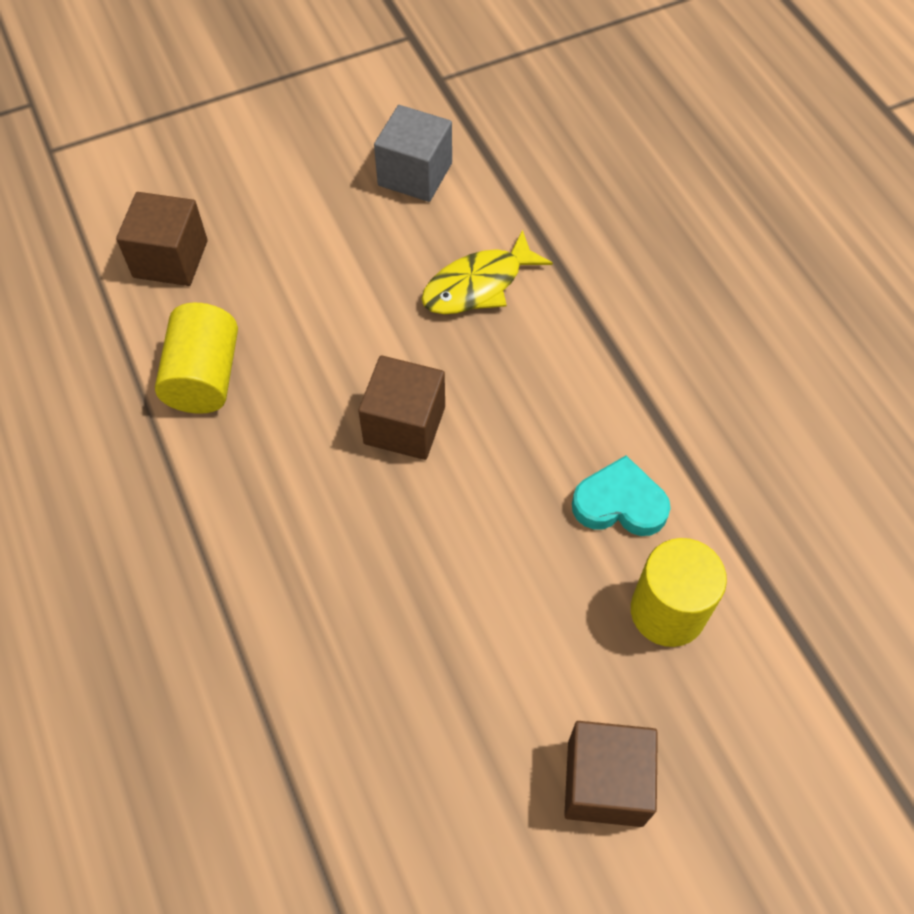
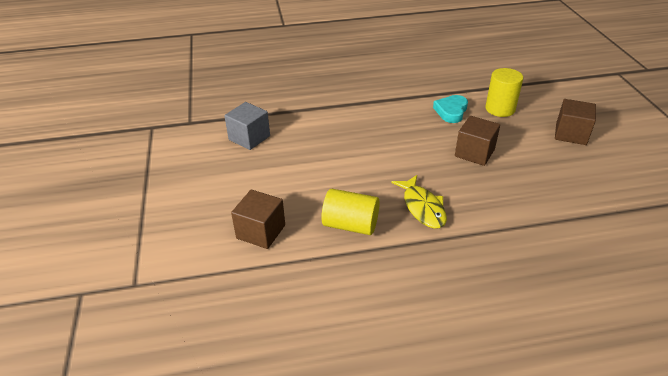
camera: 75 degrees left, 20 degrees down
(404, 425) = (399, 160): brown cube -> brown cube (474, 153)
(478, 285) = (327, 129): yellow fish -> yellow fish (422, 207)

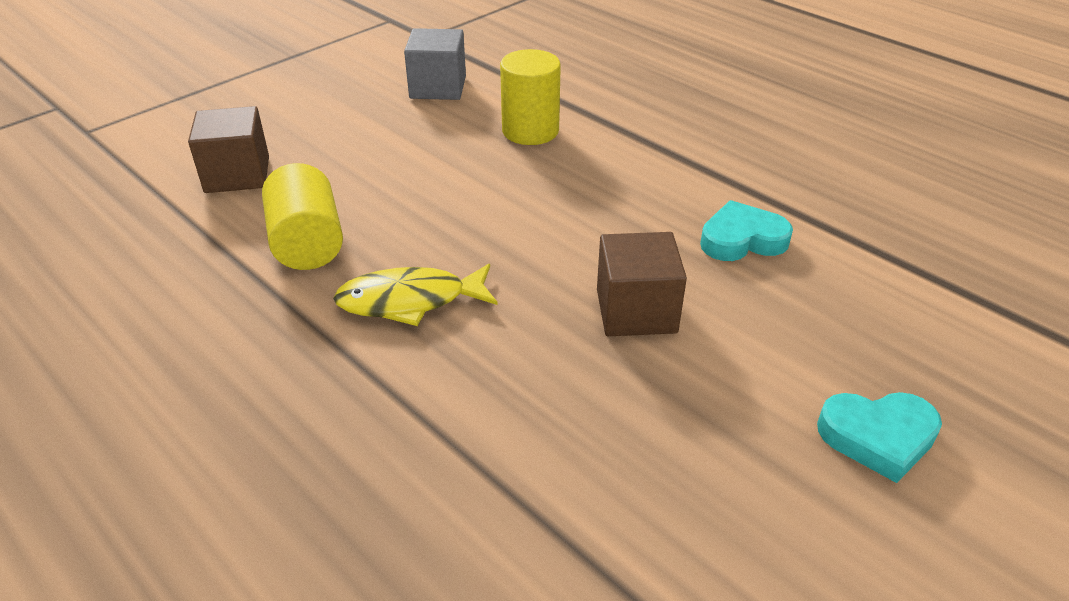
camera: 55 degrees right, 0 degrees up
(422, 207) = (410, 301): yellow fish -> yellow fish turned 45 degrees clockwise
(500, 109) = (836, 298): yellow cylinder -> yellow cylinder (530, 131)
(571, 134) = (878, 437): brown cube -> turquoise heart

